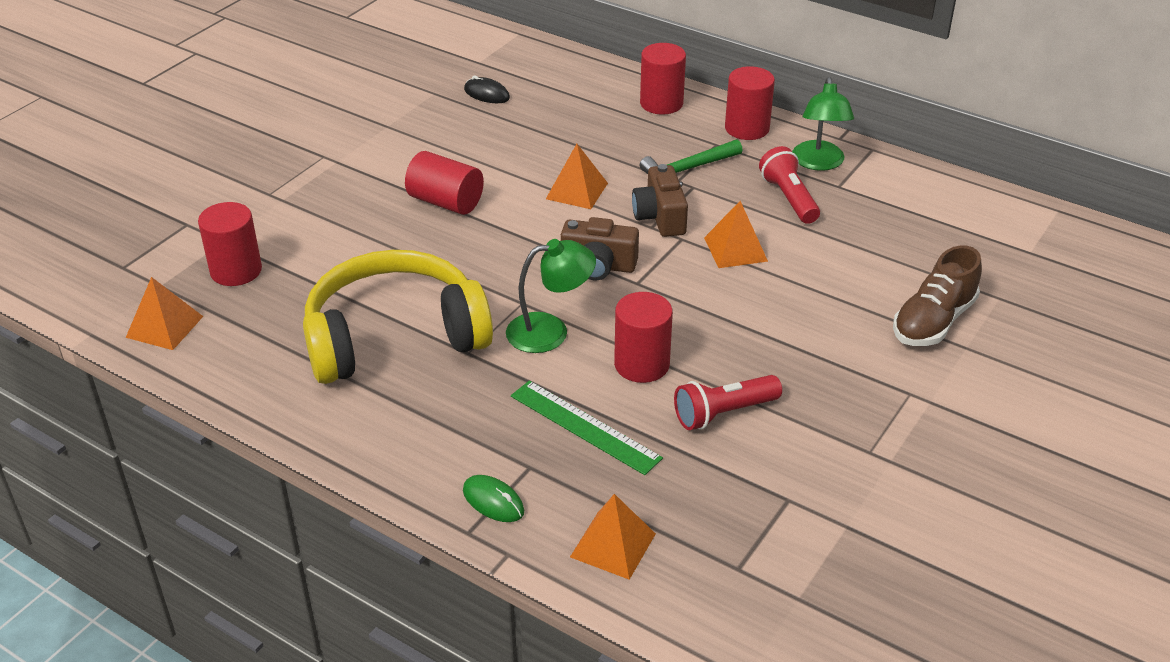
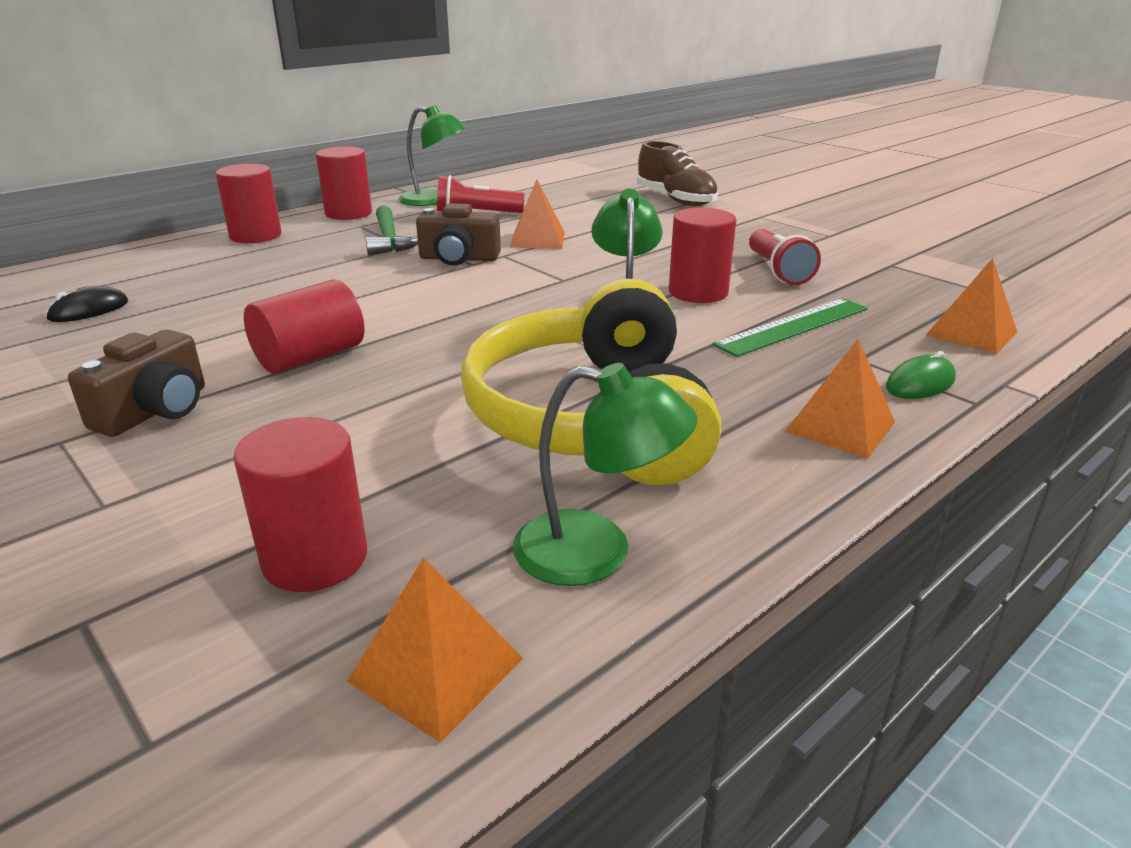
camera: 75 degrees left, 10 degrees down
(251, 360) = (596, 552): none -> green lamp
(576, 191) = (371, 287): orange pyramid -> orange pyramid (840, 427)
(598, 266) = (521, 292): brown camera -> brown camera (155, 411)

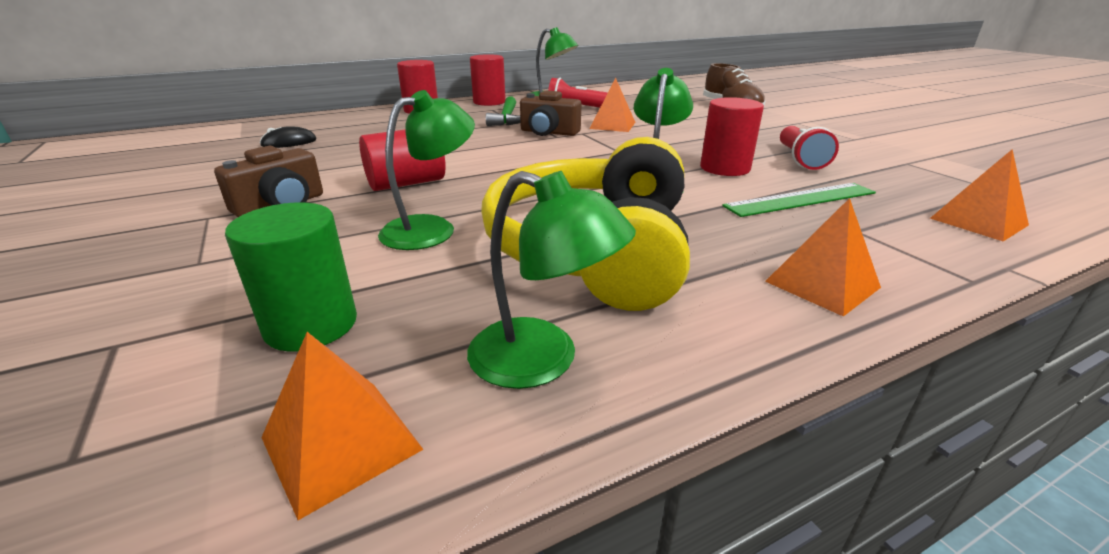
camera: 15 degrees right, 0 degrees up
(315, 558) = (311, 325): red cylinder -> green cylinder
(384, 418) = (431, 228): none -> green lamp
(920, 383) = (915, 257): green mouse -> none

